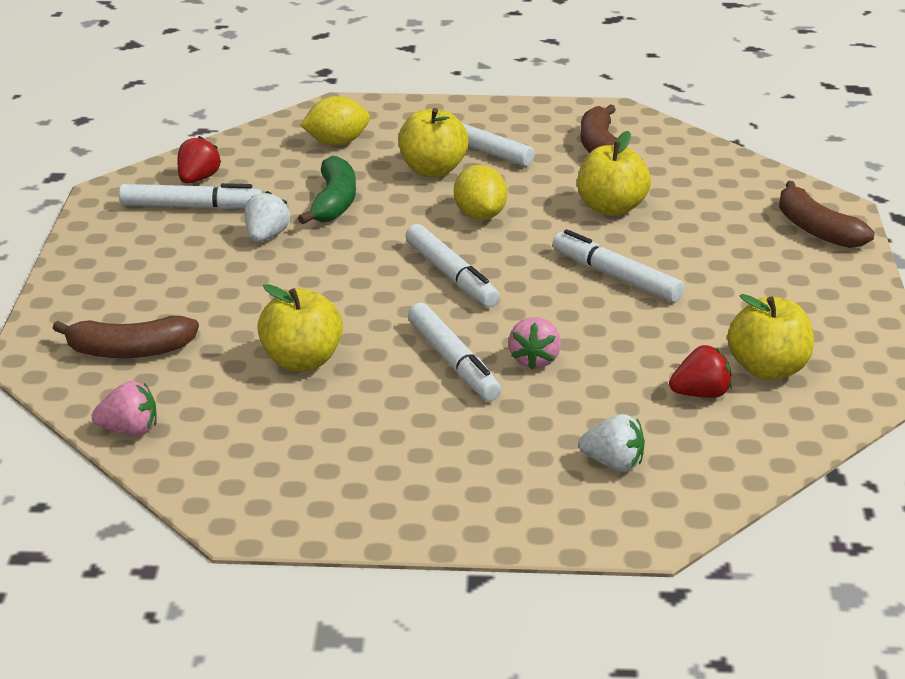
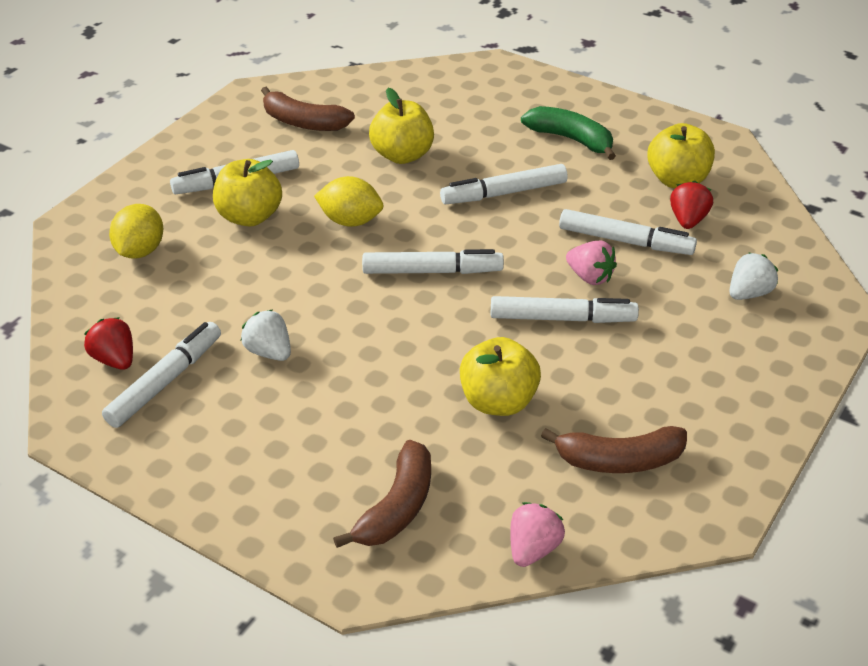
camera: 60 degrees left, 10 degrees up
(334, 202) = (249, 291): green banana -> green banana (571, 139)
(617, 365) = (625, 241): none -> white marker
(816, 229) = (516, 85): brown banana -> brown banana (619, 460)

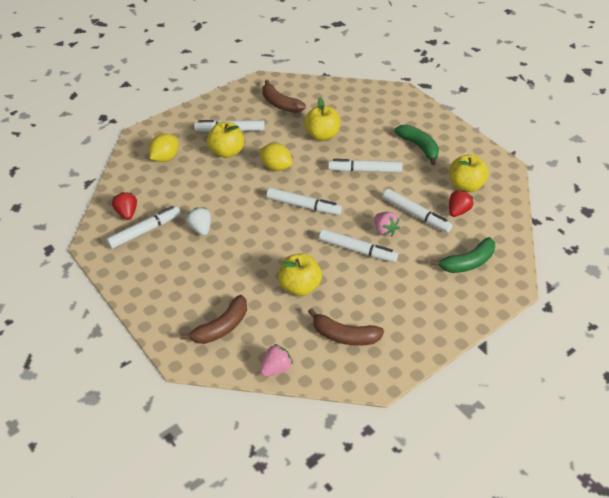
camera: 20 degrees right, 5 degrees up
(749, 293) = (467, 263): white strawberry -> green banana

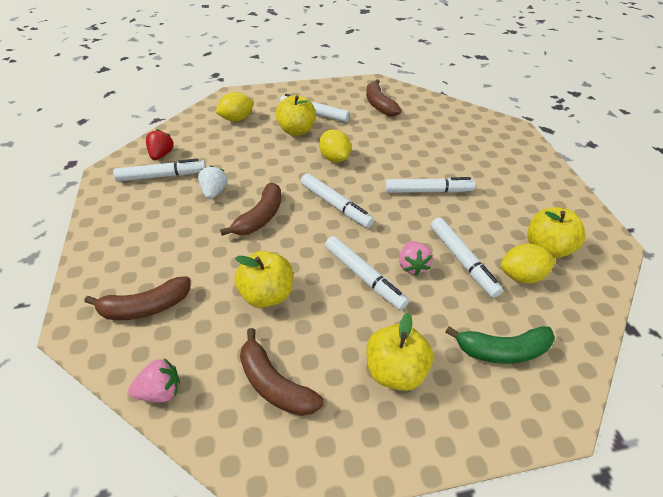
camera: 25 degrees right, 0 degrees up
(253, 235) = (260, 217): none -> brown banana
(322, 135) = (403, 143): yellow apple -> yellow apple (395, 370)
(364, 170) = (428, 191): white marker -> white marker turned 150 degrees clockwise
(419, 147) = (507, 186): green banana -> none
(458, 211) = (521, 275): red strawberry -> yellow lemon

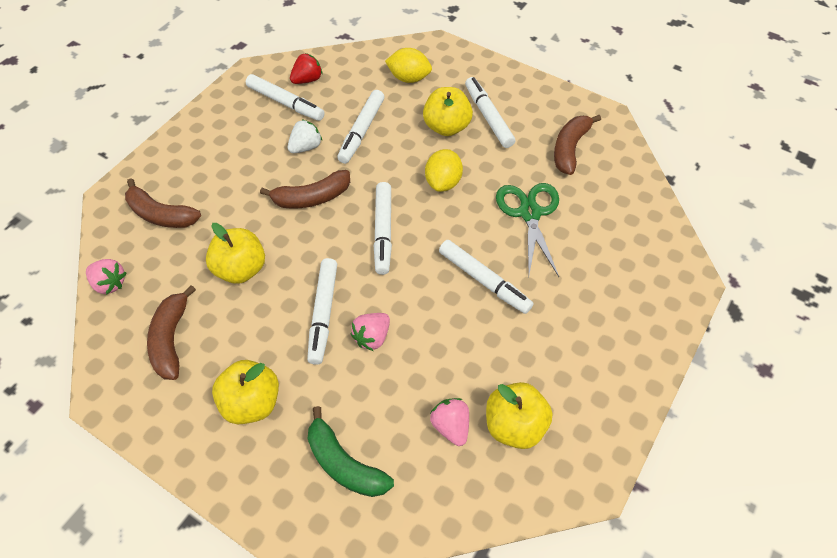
camera: 45 degrees right, 10 degrees up
(403, 144) = (530, 213): none -> green scissors
(462, 261) = (419, 369): white marker -> white marker (361, 131)
(521, 275) = (451, 426): yellow lemon -> pink strawberry

